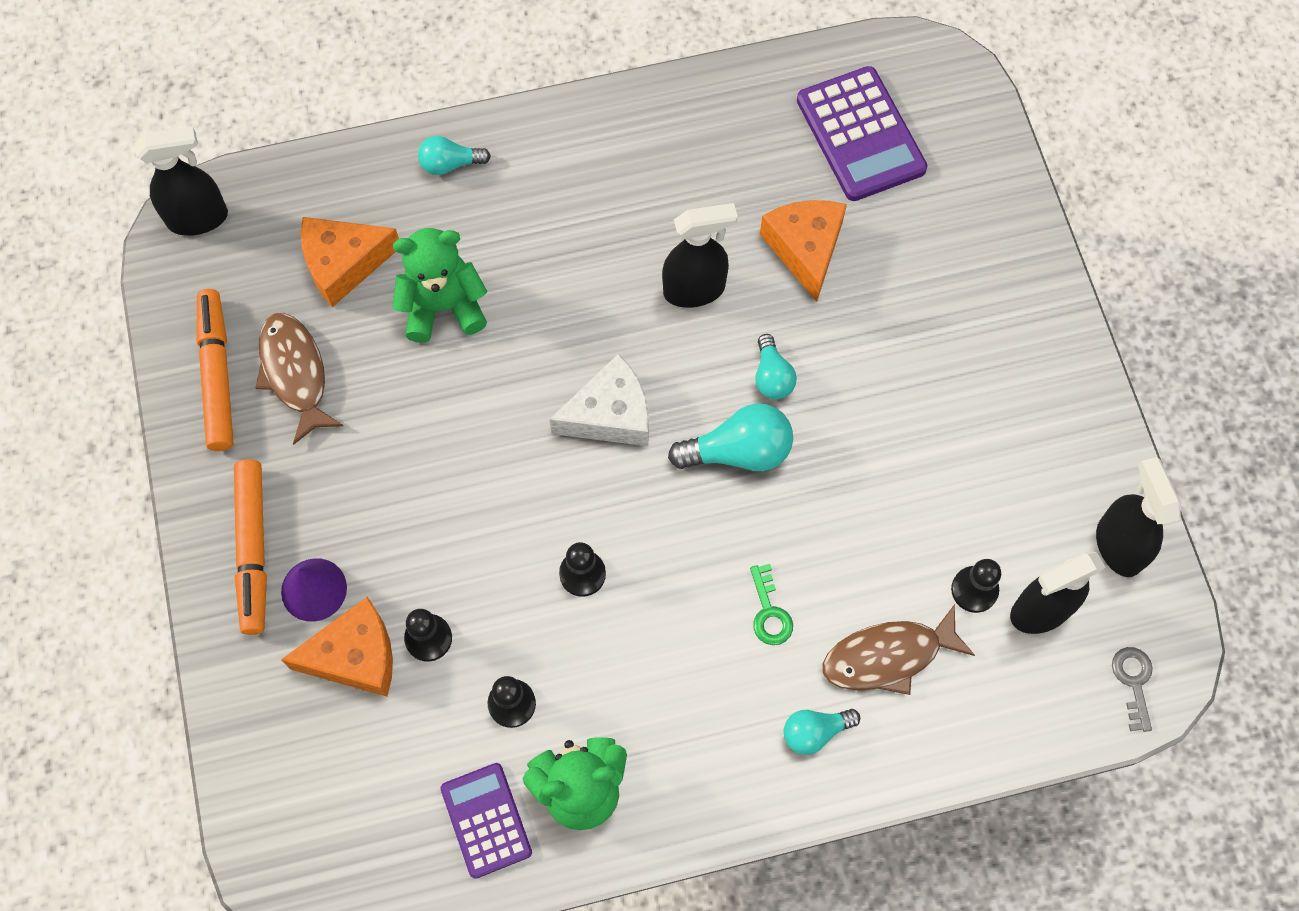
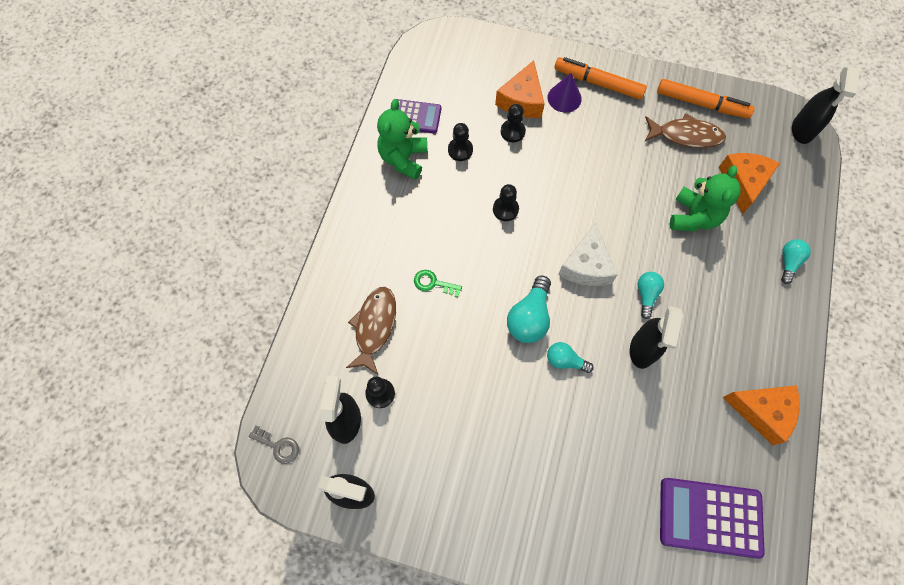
camera: 120 degrees right, 0 degrees up
(805, 249) = (640, 429): orange cheese -> orange cheese (762, 411)
(815, 732) = (361, 270): turquoise light bulb -> turquoise light bulb (646, 295)

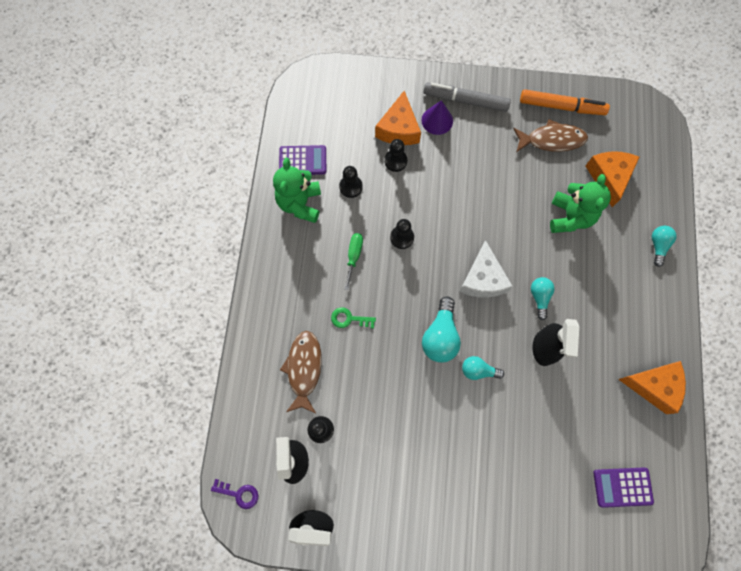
camera: 10 degrees left, 5 degrees up
(278, 446) = (239, 494): grey key -> purple key
(450, 220) = (354, 256): none -> green screwdriver
(598, 83) = (465, 101): orange marker -> grey marker
(710, 517) = (622, 487): purple calculator -> purple calculator, size x0.64
(802, 130) = (653, 118): black spray bottle -> none

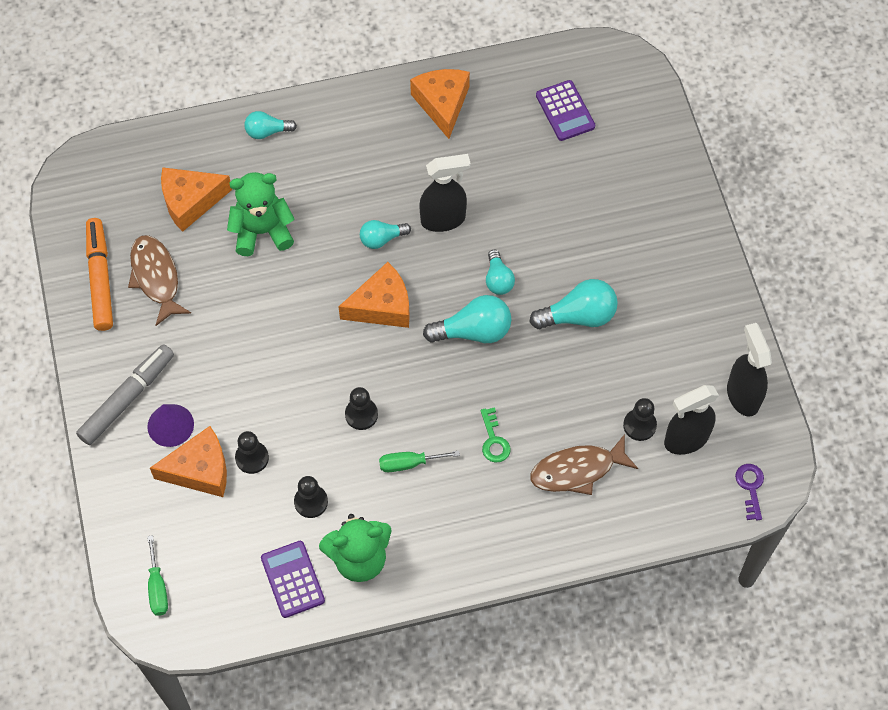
camera: 110 degrees left, 10 degrees down
(329, 86) = (157, 587): none -> green screwdriver
(427, 420) = (578, 316): none -> turquoise light bulb
(465, 101) = (127, 398): grey marker -> grey marker turned 135 degrees counterclockwise
(482, 279) = (382, 306): white cheese -> orange cheese

